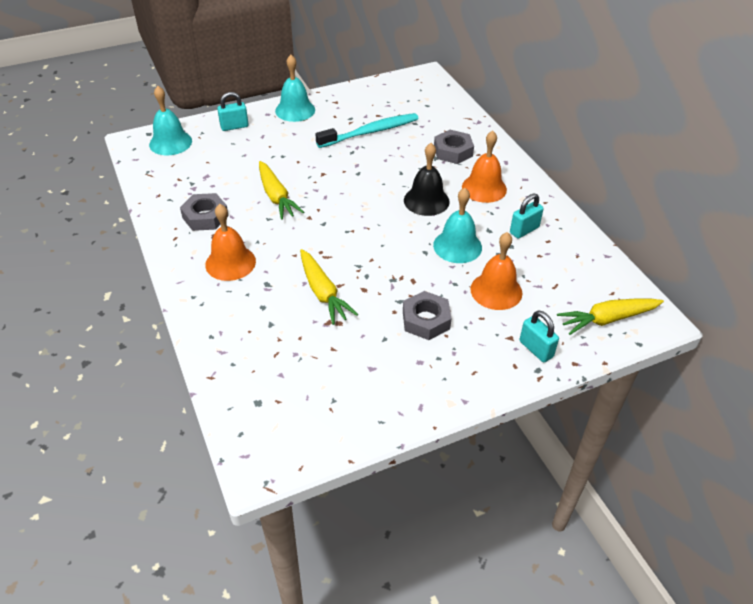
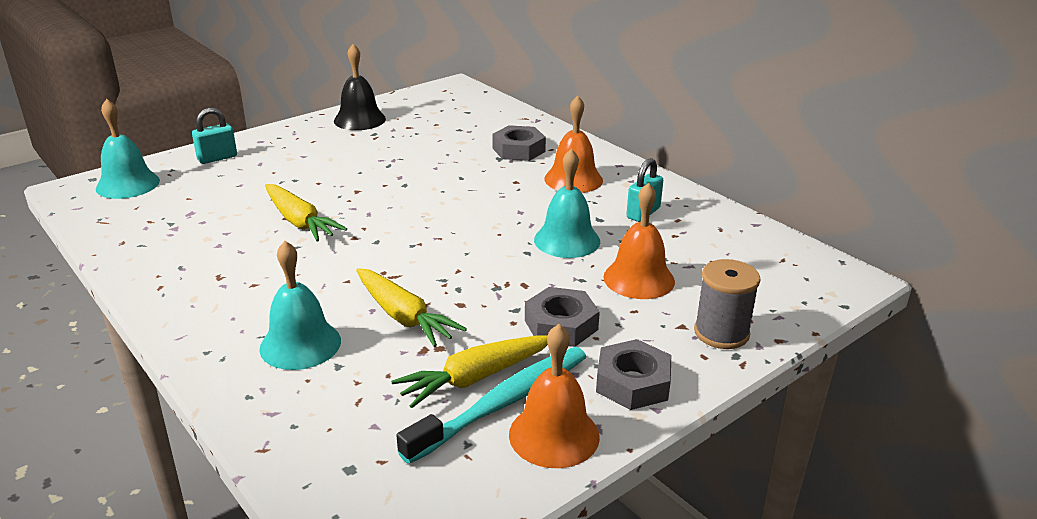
camera: 15 degrees left, 15 degrees down
(205, 217) = (201, 256): grey nut -> grey nut (633, 383)
(230, 263) = (254, 303): orange bell -> orange bell (554, 435)
(295, 110) = (297, 133): turquoise bell -> turquoise bell (300, 344)
(370, 132) = (405, 143): turquoise toothbrush -> turquoise toothbrush (503, 403)
(426, 201) = (506, 200): black bell -> black bell (359, 119)
(536, 349) = (721, 333): turquoise padlock -> grey spool
(607, 319) = (793, 287): yellow carrot -> yellow carrot (475, 378)

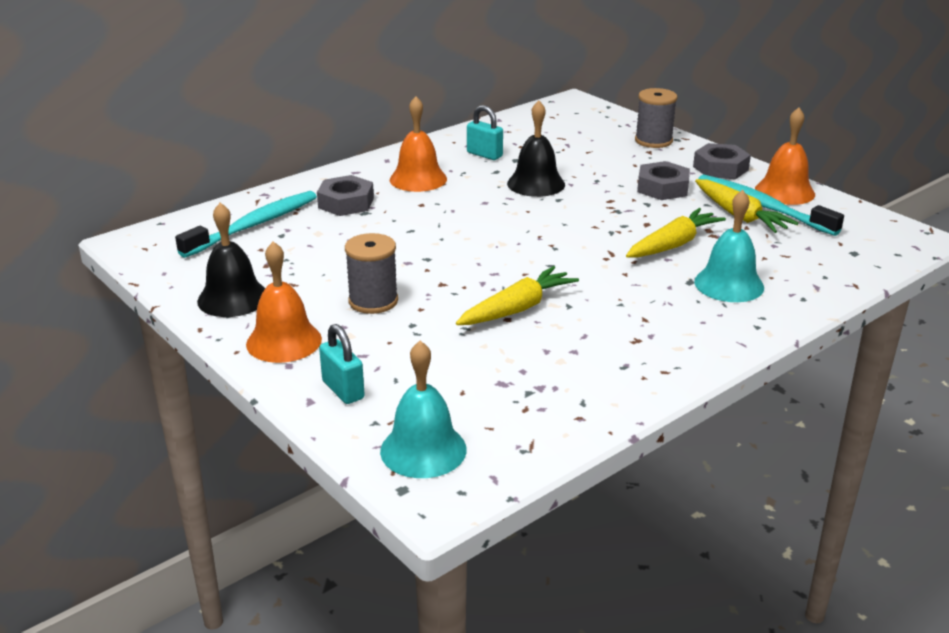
camera: 90 degrees left, 0 degrees up
(337, 165) = (373, 301): none -> grey spool
(477, 119) = (254, 225): none -> turquoise toothbrush
(567, 240) = (536, 184): turquoise bell -> black bell
(639, 279) = (591, 161): orange bell -> orange bell (284, 341)

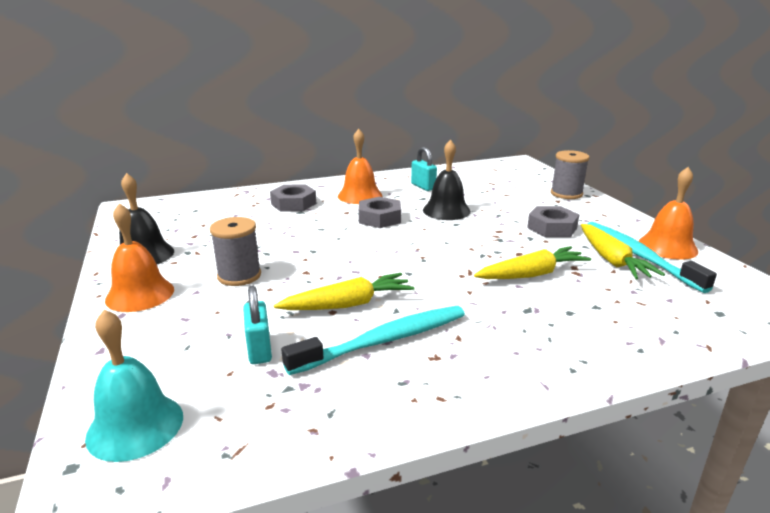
camera: 20 degrees right, 5 degrees down
(254, 225) = (216, 209): turquoise toothbrush -> turquoise toothbrush (384, 340)
(343, 390) = (135, 346): turquoise padlock -> turquoise padlock (259, 350)
(720, 168) = (614, 220): grey nut -> grey nut (379, 218)
(729, 284) = (565, 320): turquoise bell -> none

